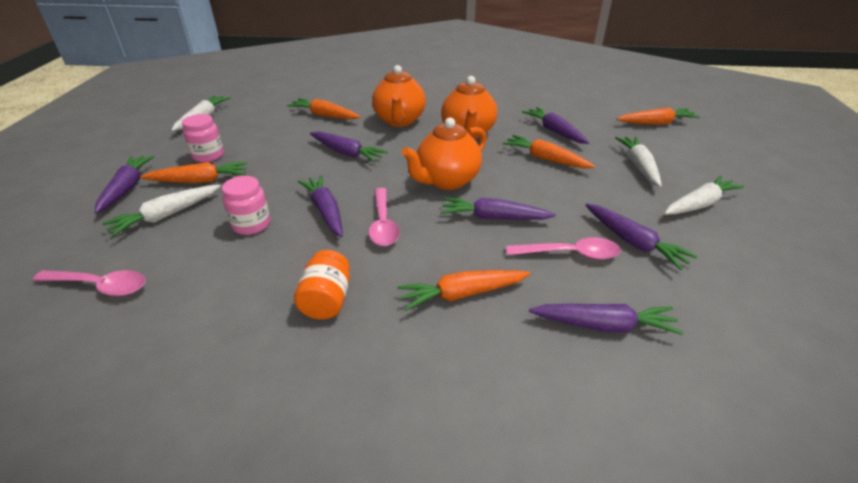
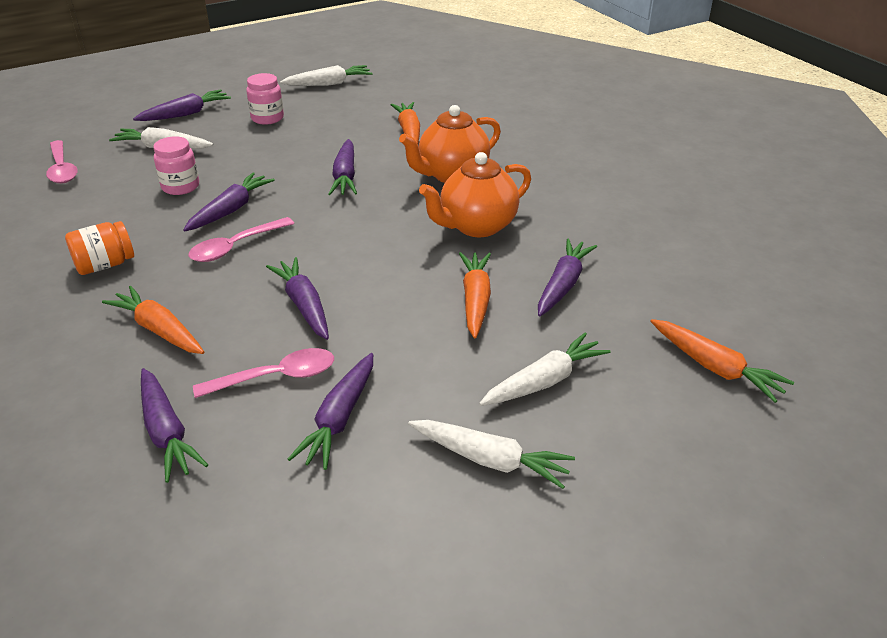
camera: 55 degrees right, 0 degrees up
(200, 180) = (224, 134): orange carrot -> none
(446, 181) = (350, 251): orange teapot -> none
(570, 254) = (276, 377): pink spoon -> pink spoon turned 75 degrees counterclockwise

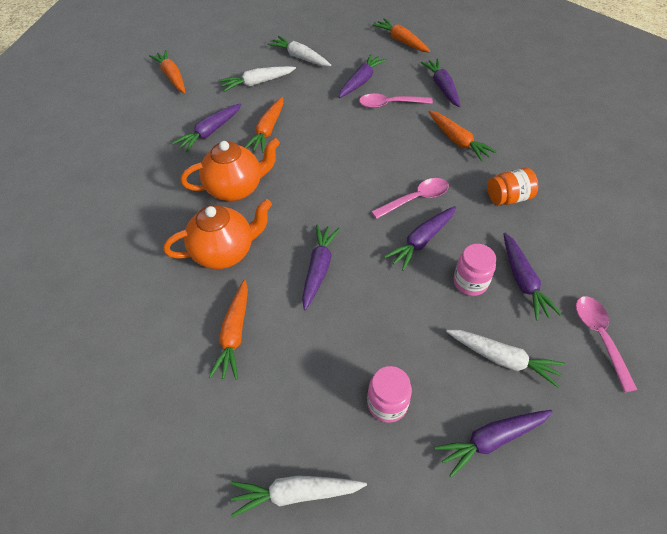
camera: 165 degrees left, 15 degrees up
(253, 562) = (401, 41): none -> orange carrot
(304, 305) = (371, 143): purple carrot -> purple carrot (523, 281)

